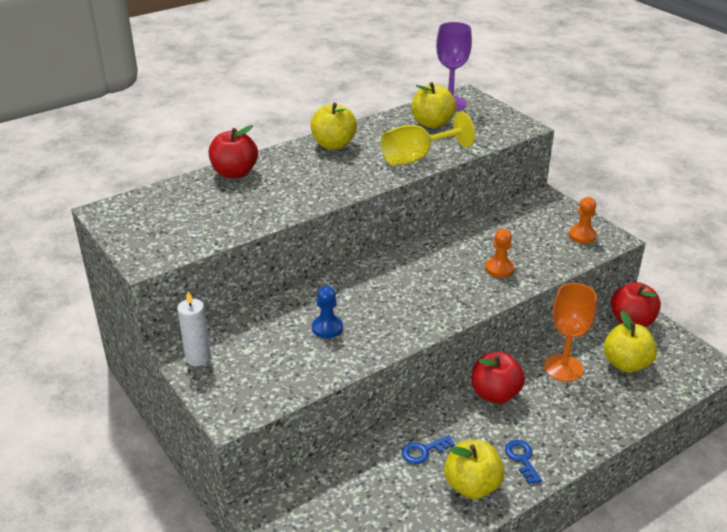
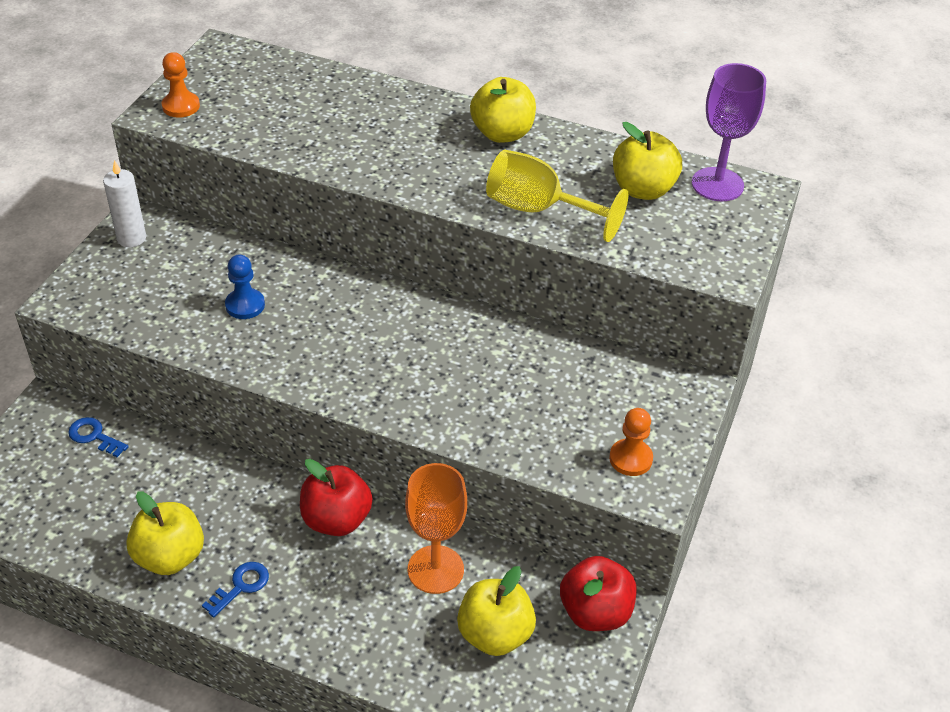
camera: 55 degrees right, 10 degrees up
(234, 173) = (368, 92): red apple -> none
(423, 451) = (198, 493): blue key -> blue key (94, 436)
(499, 269) = (477, 403): orange pawn -> orange pawn (181, 106)

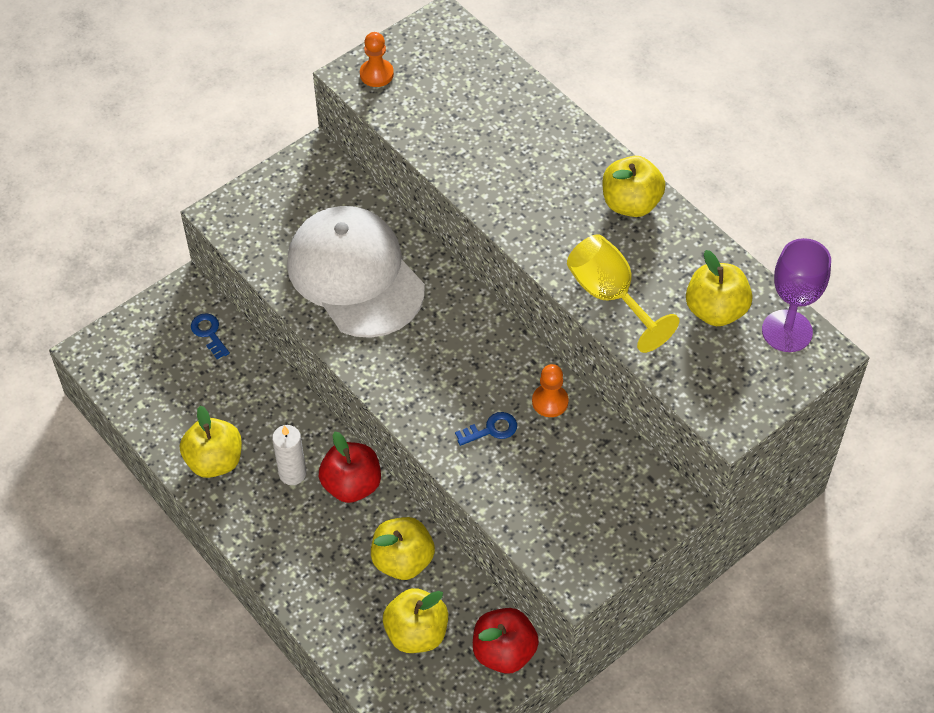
camera: 30 degrees right, 10 degrees up
(131, 238) = (300, 173): white candle -> white candle (292, 473)
(241, 586) = (253, 508): blue key -> blue key (491, 429)
(245, 305) = (355, 275): blue pawn -> white cap
(435, 569) = (403, 560): orange goblet -> yellow apple
(630, 459) = (577, 545): orange pawn -> orange pawn (550, 402)

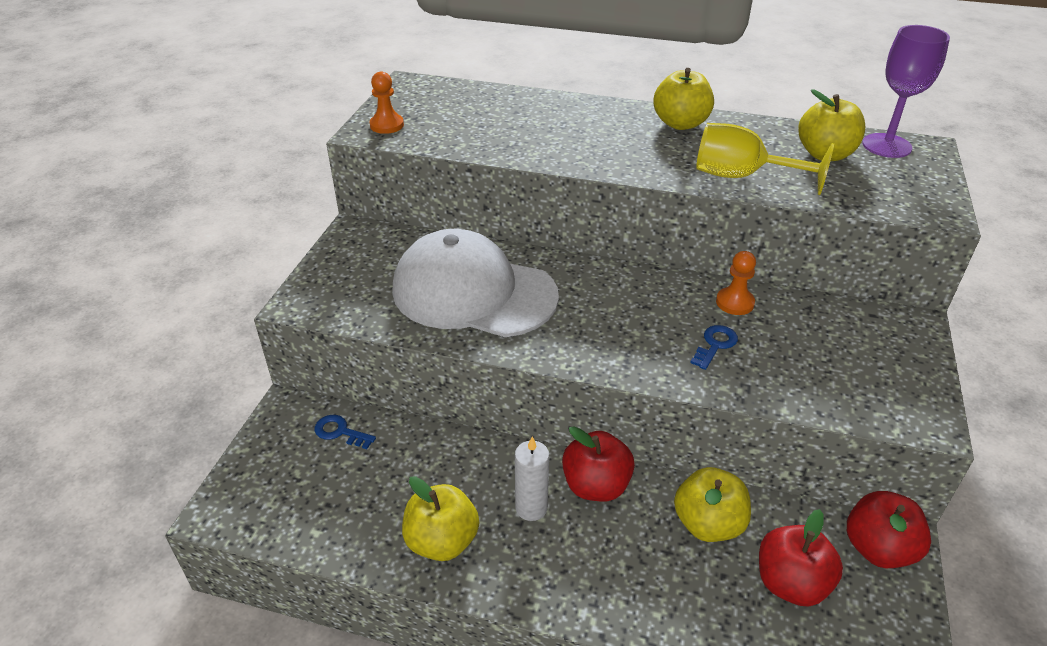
camera: 35 degrees left, 15 degrees down
(416, 633) = (791, 583): yellow apple -> red apple

